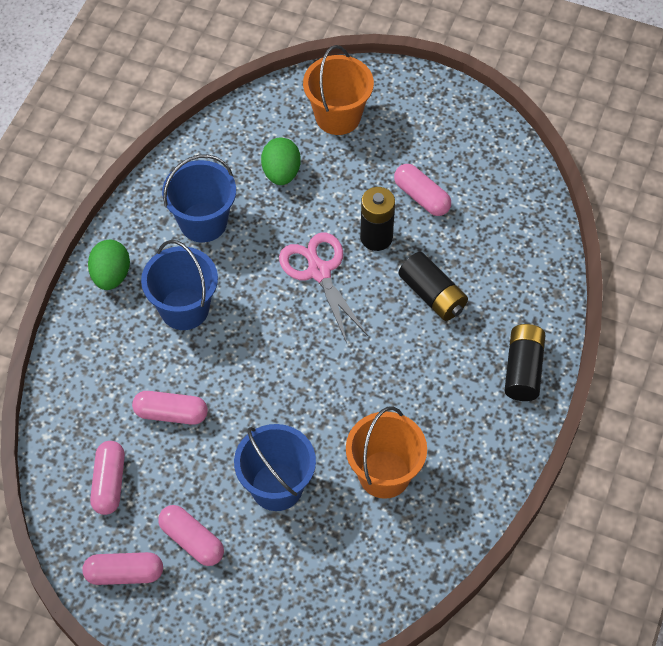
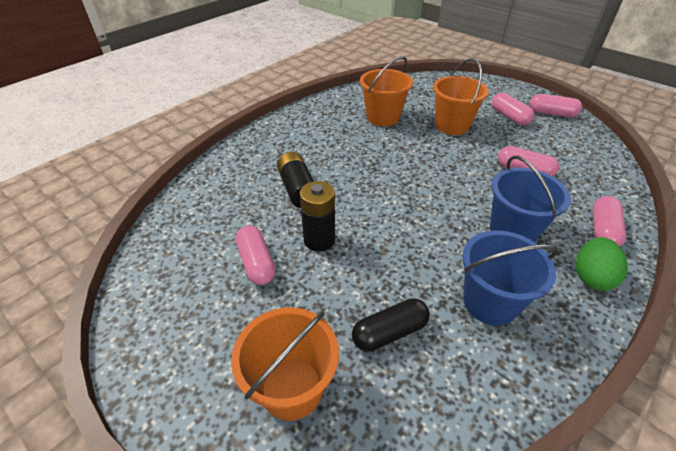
camera: 160 degrees left, 15 degrees down
(109, 483) = (568, 148): pink capsule -> pink capsule (602, 230)
(276, 486) = (452, 125): blue bucket -> orange bucket
(281, 173) = (389, 332): green egg -> black capsule
(319, 271) = (382, 227): pink scissors -> none
(523, 369) = (266, 139): black battery -> none

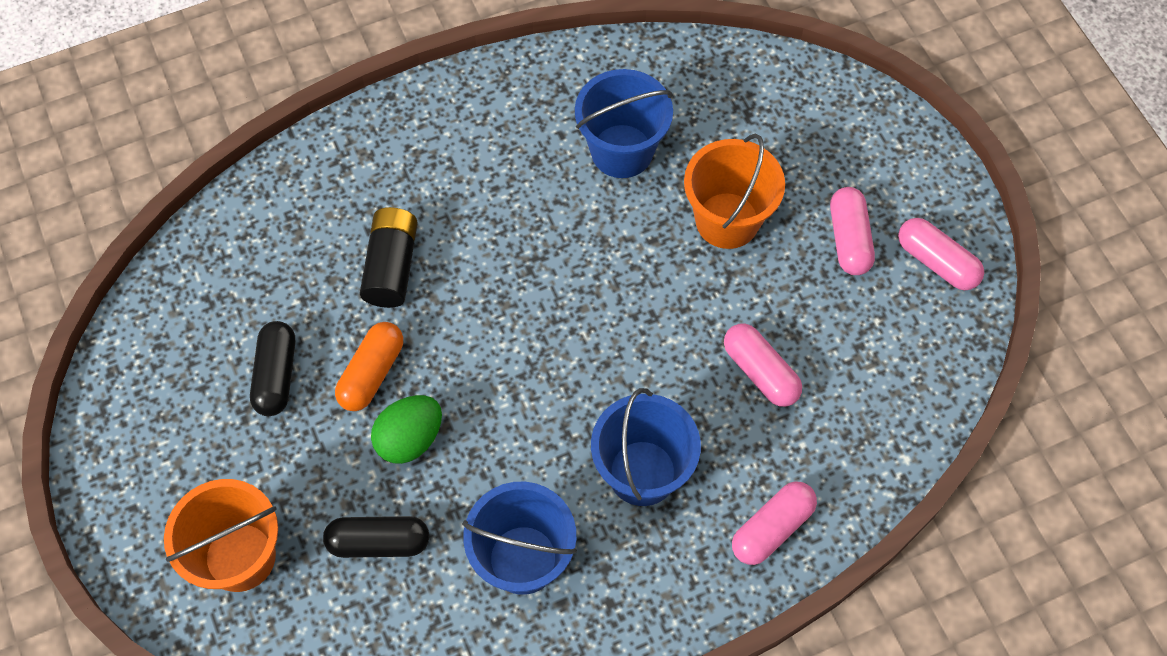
camera: 25 degrees right, 20 degrees up
(256, 262) = (276, 375): pink capsule -> black capsule
(319, 240) = (372, 373): black battery -> orange capsule
(383, 117) = (622, 151): orange bucket -> blue bucket
(591, 276) = (683, 585): green egg -> green egg (410, 439)

